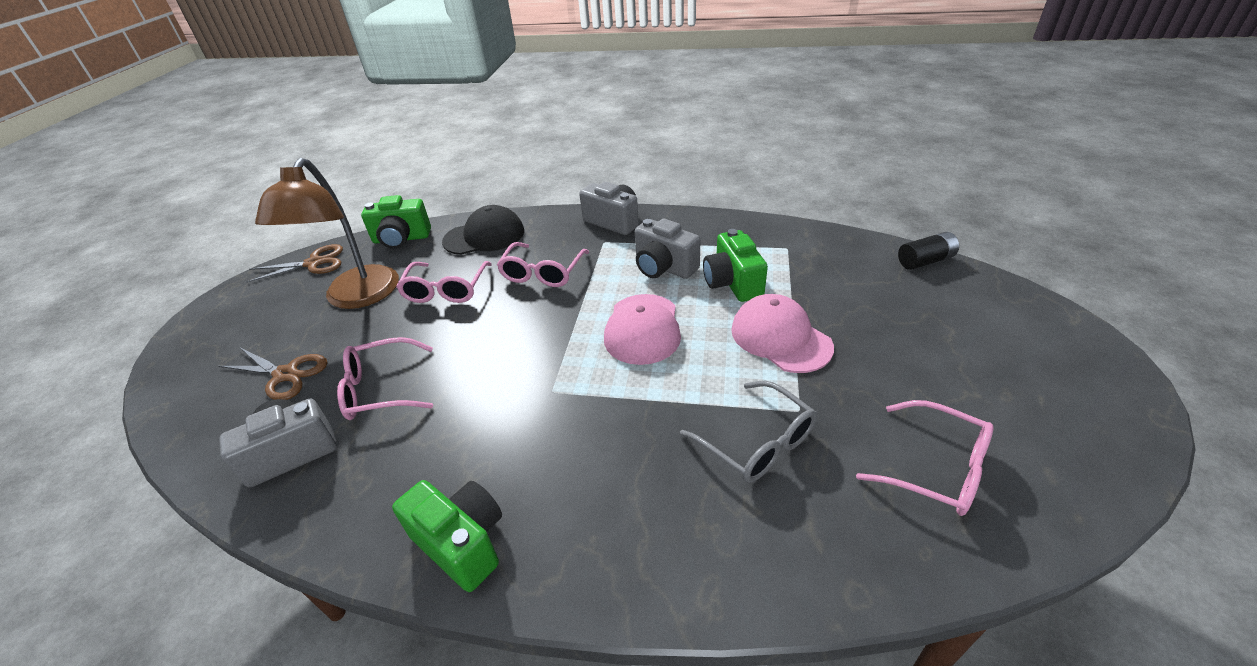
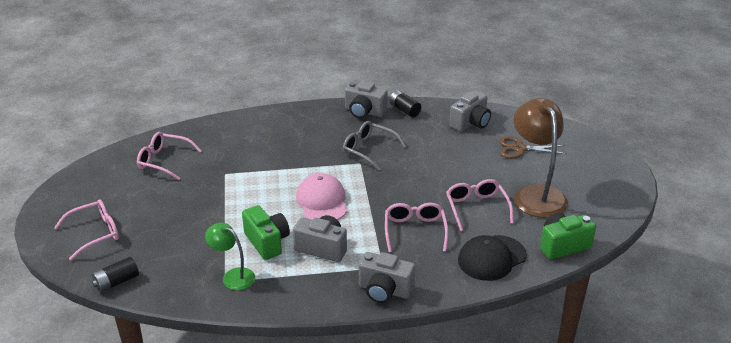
camera: 160 degrees right, 5 degrees down
(314, 263) = (606, 214): brown scissors -> none
(374, 527) = (404, 110): none -> black battery
(381, 389) = (456, 150): pink glasses -> pink glasses (95, 233)
(462, 543) = (364, 112): green camera -> grey camera
(757, 443) = (246, 158): grey glasses -> grey glasses (368, 150)
(777, 251) = (233, 276): none -> green lamp
(780, 338) = (233, 208): pink cap -> none

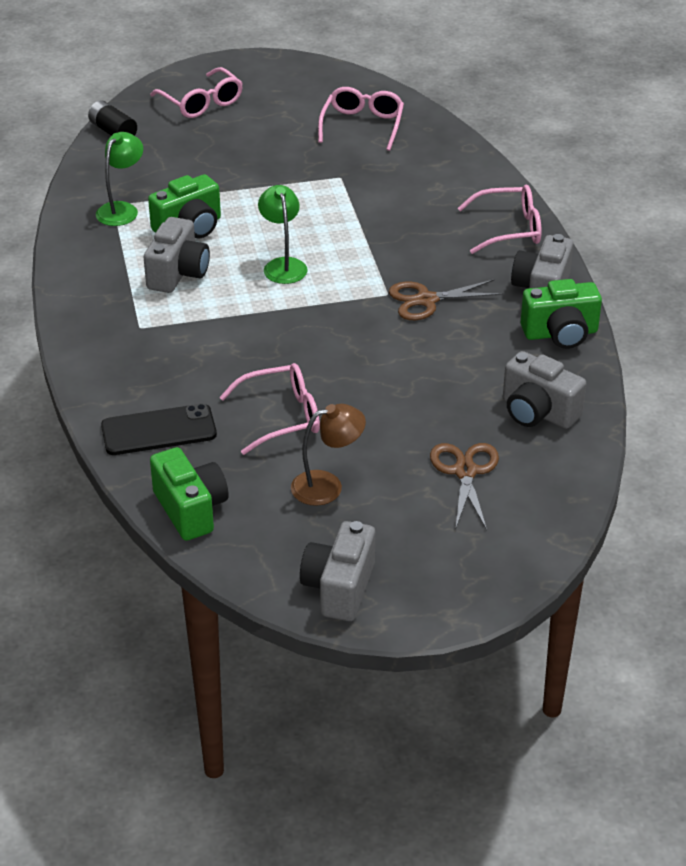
camera: 85 degrees right, 5 degrees up
(322, 201) = (283, 265): pink cap -> green lamp
(368, 150) = (426, 300): grey glasses -> brown scissors
(384, 290) = (91, 331): grey camera -> grey camera (339, 588)
(404, 110) = (560, 333): black battery -> green camera
(415, 231) = (220, 354): pink glasses -> pink glasses (509, 229)
(491, 258) = (159, 430): black cap -> black phone
(536, 194) = (327, 486): brown lamp -> brown lamp, size x0.55

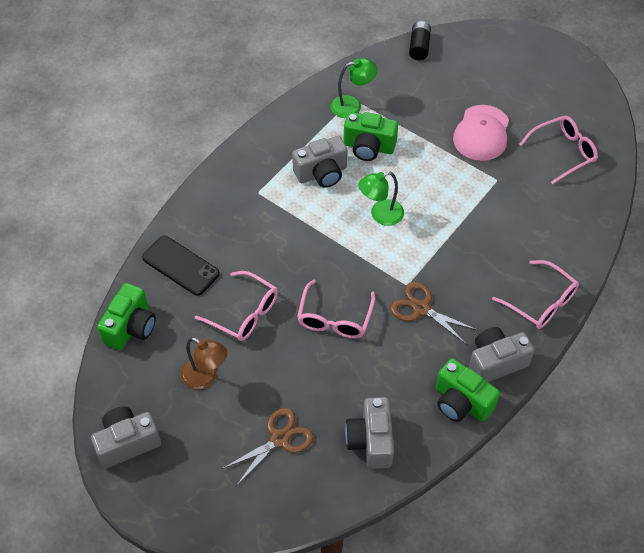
camera: 50 degrees right, 15 degrees up
(202, 103) = (494, 63): pink glasses -> pink glasses (334, 318)
(274, 155) = (481, 133): none -> pink cap
(283, 265) = (380, 215): green lamp -> green lamp turned 150 degrees counterclockwise

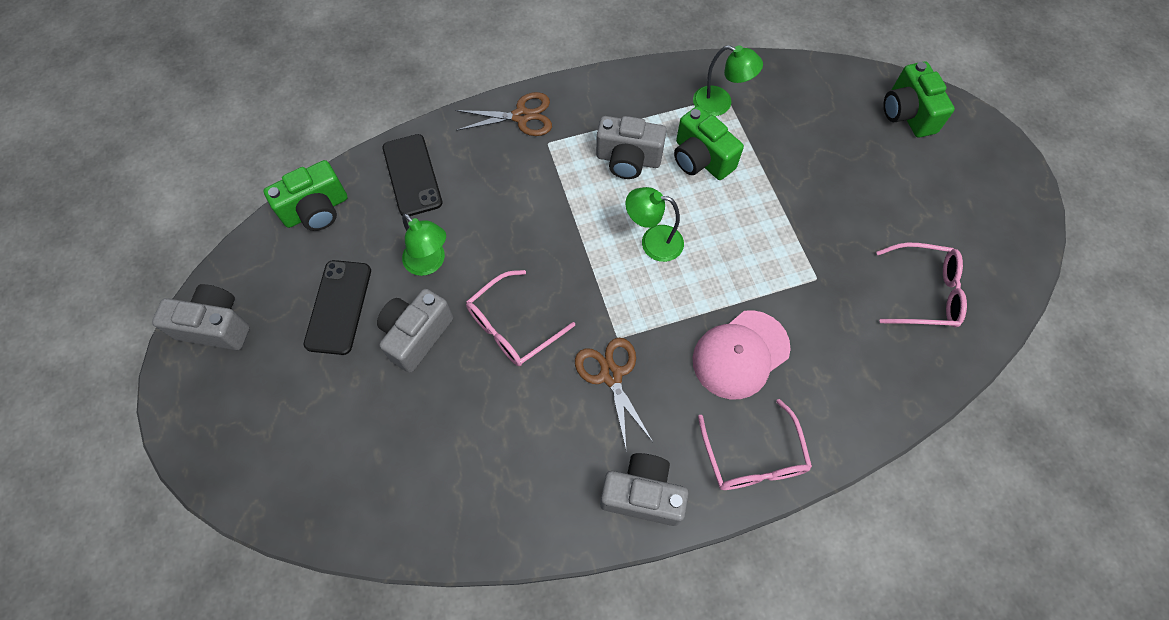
camera: 35 degrees right, 10 degrees up
(205, 377) = (339, 307): brown lamp -> black phone
(244, 313) = (429, 263): pink glasses -> green lamp
(279, 439) = (351, 422): brown scissors -> brown scissors (521, 116)
(371, 441) = (437, 490): grey camera -> grey camera (416, 335)
(419, 47) = (847, 77): black battery -> none
(461, 402) = (566, 515): green camera -> green camera (907, 113)
(481, 133) = (842, 214): pink cap -> pink cap (740, 354)

